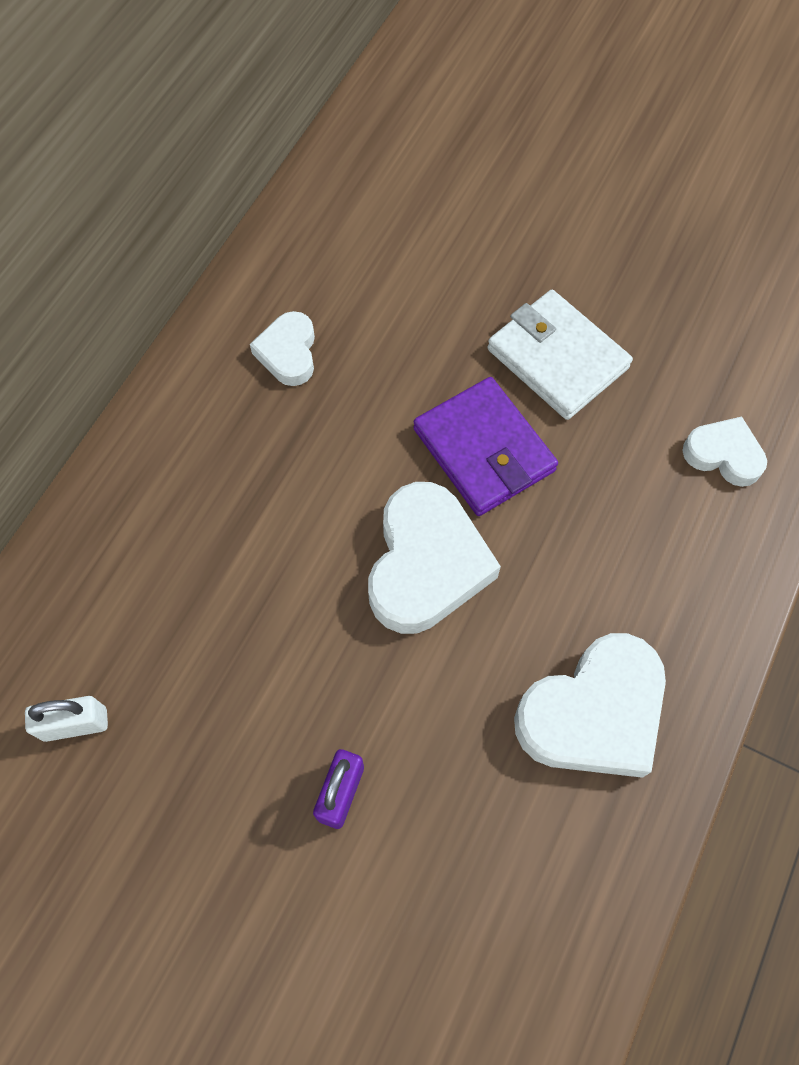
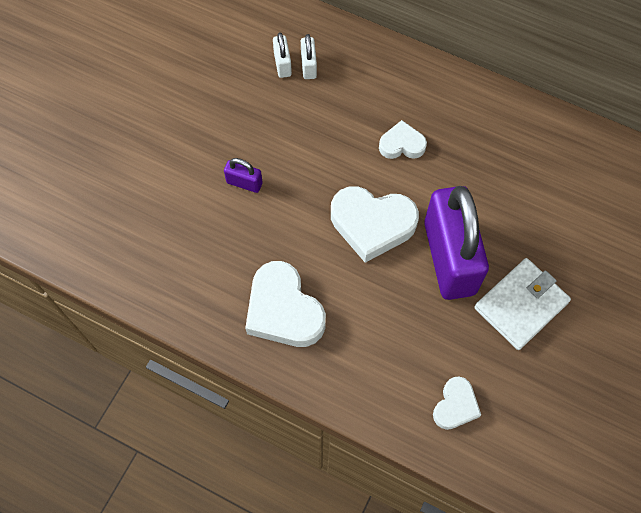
camera: 90 degrees right, 0 degrees up
(86, 673) = (308, 66): none -> white padlock
(288, 353) = (509, 149): white heart -> white heart (402, 144)
(484, 450) = (449, 258): purple wallet -> purple padlock

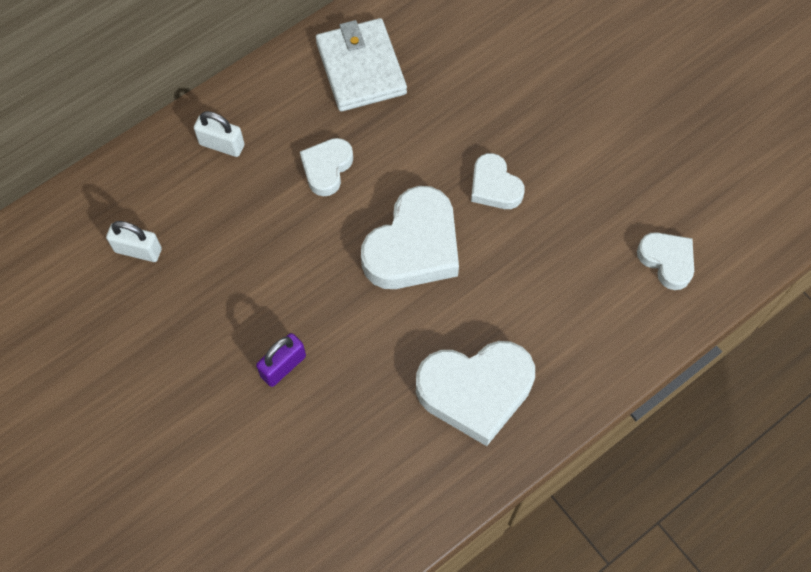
camera: 65 degrees left, 0 degrees up
(308, 66) = (159, 221): white padlock -> white padlock (222, 145)
(449, 258) = (494, 186): purple padlock -> white heart
(521, 305) = (582, 144): white wallet -> white wallet (361, 68)

